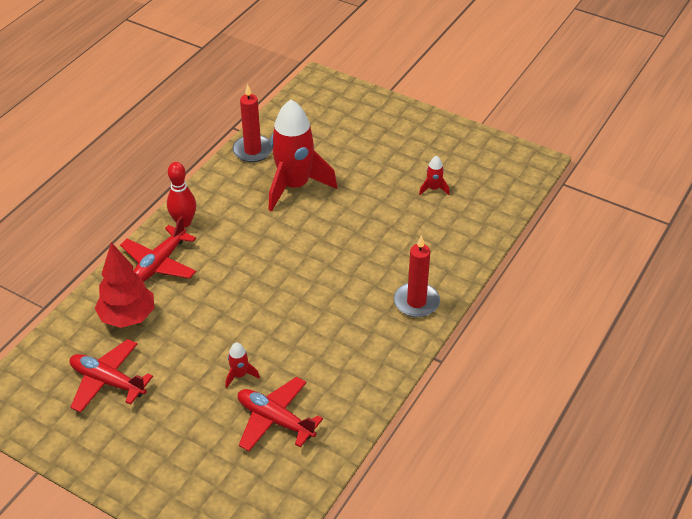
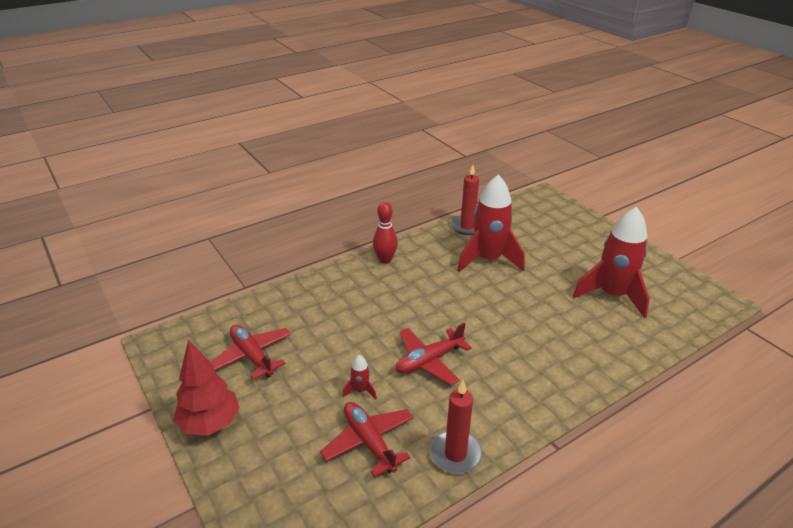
camera: 25 degrees right, 10 degrees down
(128, 317) = (299, 313): red tree -> red tree (210, 423)
(160, 263) = (349, 282): red plane -> red plane (429, 361)
(416, 302) = (555, 384): red candle -> red candle (455, 454)
(433, 189) = (612, 295): red rocket -> red rocket, size x2.48

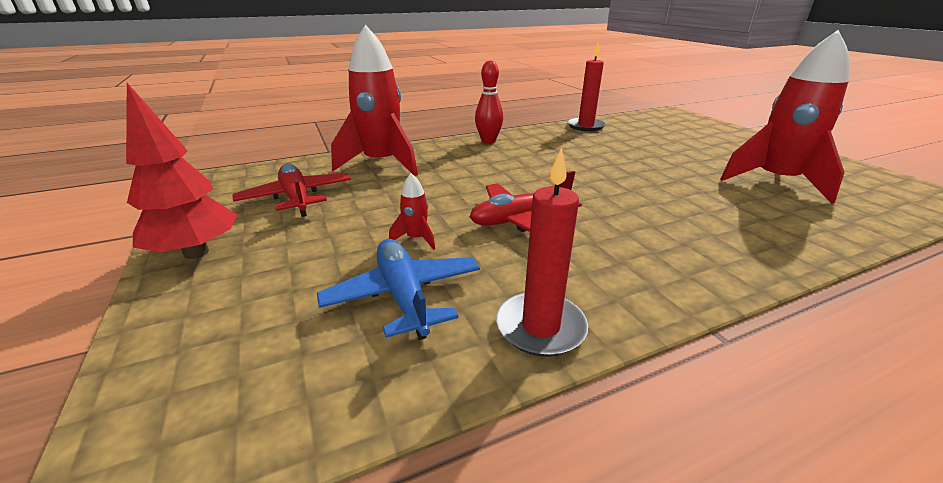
camera: 10 degrees right, 5 degrees down
(369, 442) = (404, 296): red plane -> blue plane
(488, 259) = (608, 147): red rocket -> red rocket (382, 164)

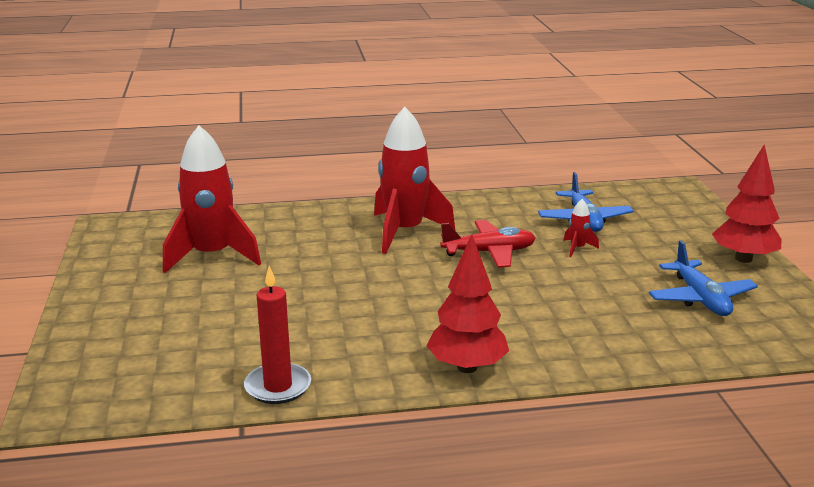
camera: 165 degrees left, 5 degrees down
(297, 198) = (700, 298): red plane -> blue plane
(382, 164) = (624, 338): red rocket -> red rocket (404, 232)
(488, 141) = (467, 367): red bowling pin -> red tree
(540, 327) = (511, 201): red candle -> none

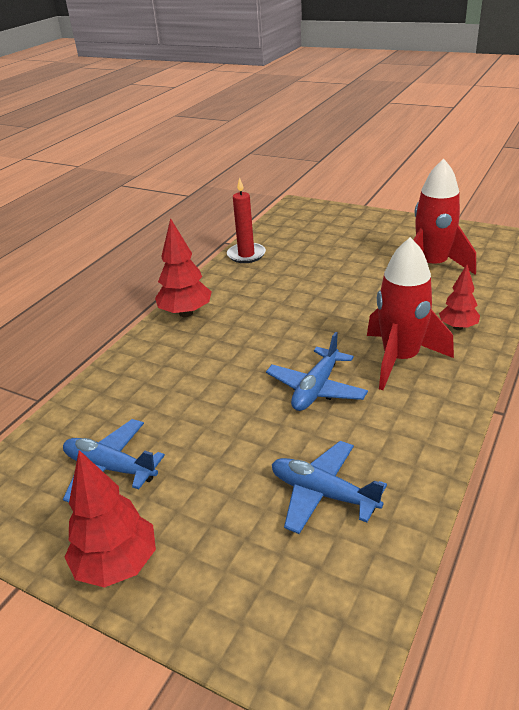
camera: 130 degrees right, 10 degrees up
(327, 221) = (457, 327): none -> red tree
(489, 252) = (316, 388): red plane -> blue plane
(577, 248) = (269, 447): red rocket -> none

